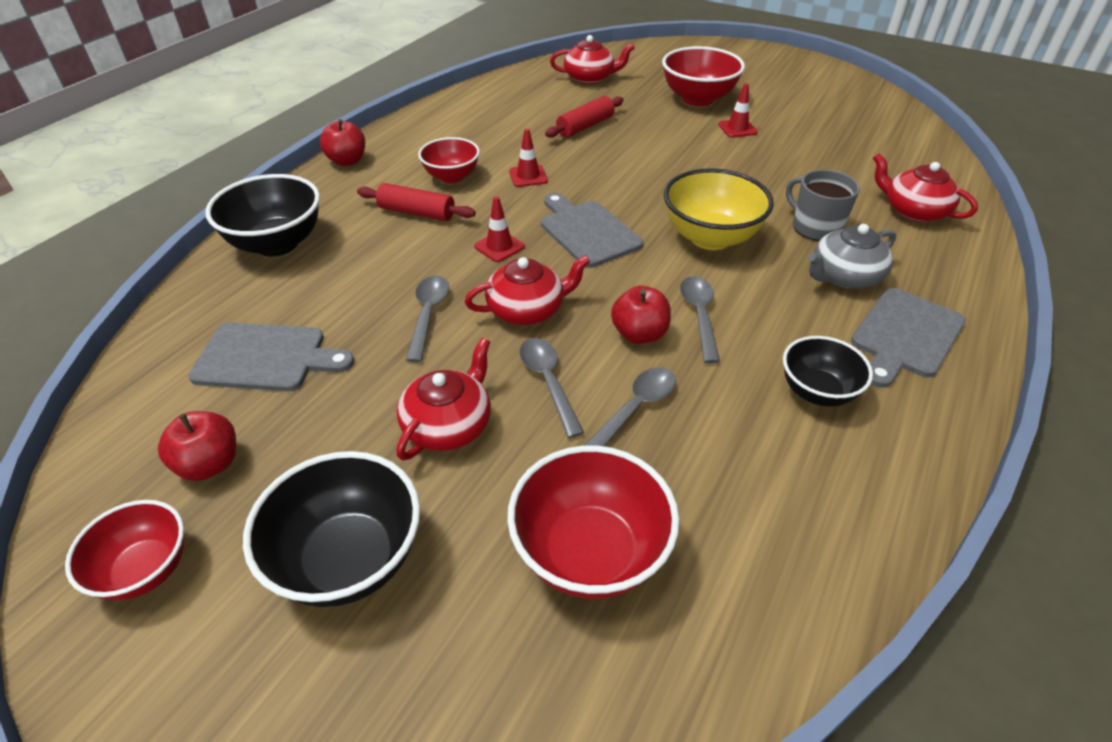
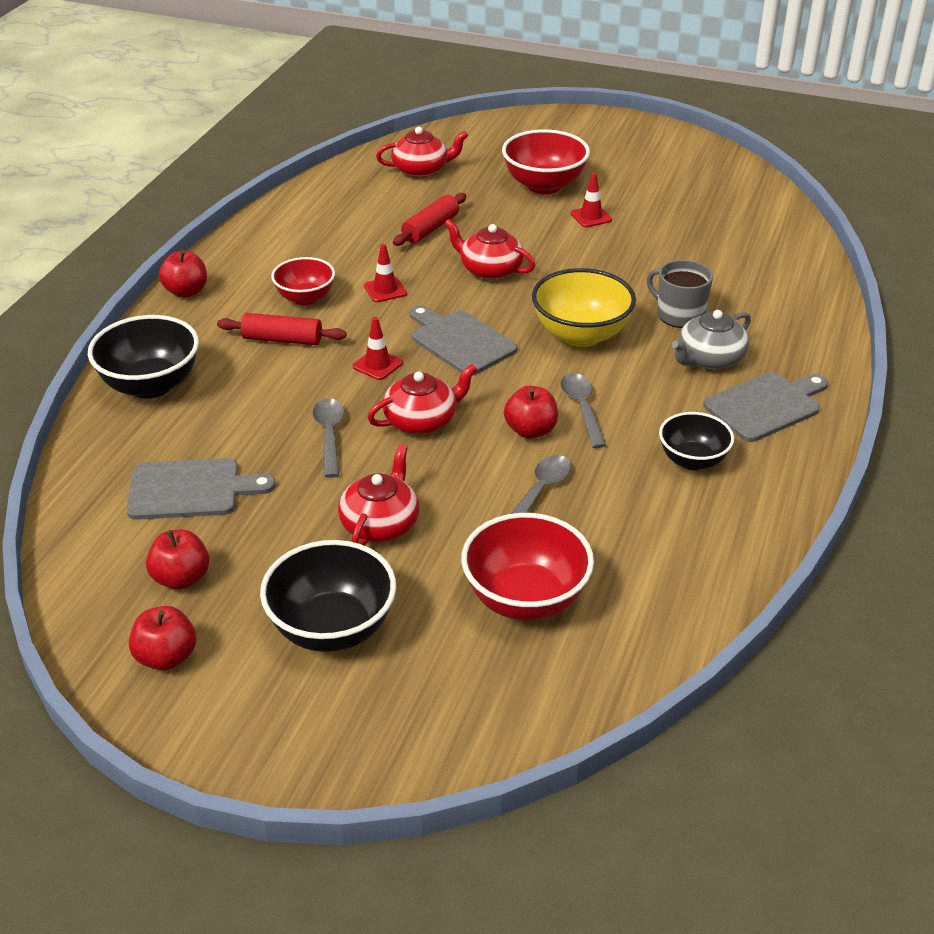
camera: 10 degrees left, 5 degrees down
(145, 570) = (166, 657): red bowl -> red apple
(548, 382) = (458, 480): grey spoon -> none
(905, 335) = (765, 405): grey cutting board -> grey cutting board turned 150 degrees counterclockwise
(913, 211) = (771, 289): red teapot -> red teapot (490, 269)

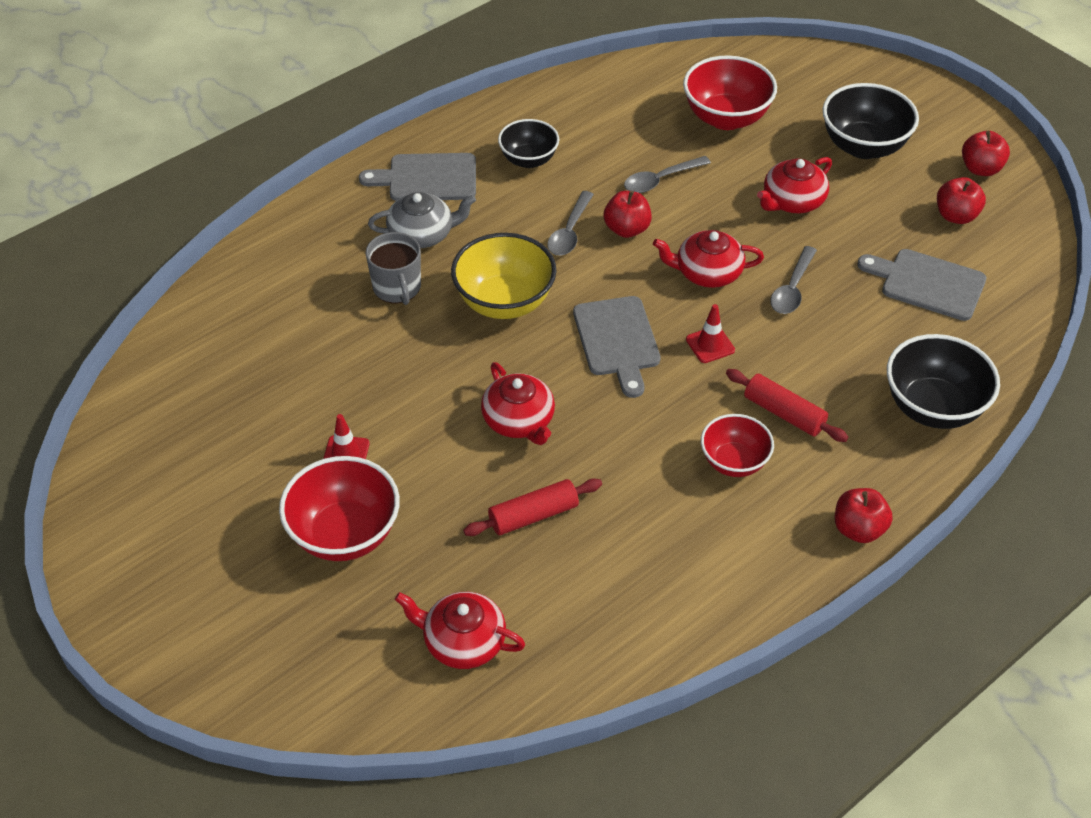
camera: 150 degrees left, 10 degrees up
(385, 290) = (645, 438): red traffic cone -> none

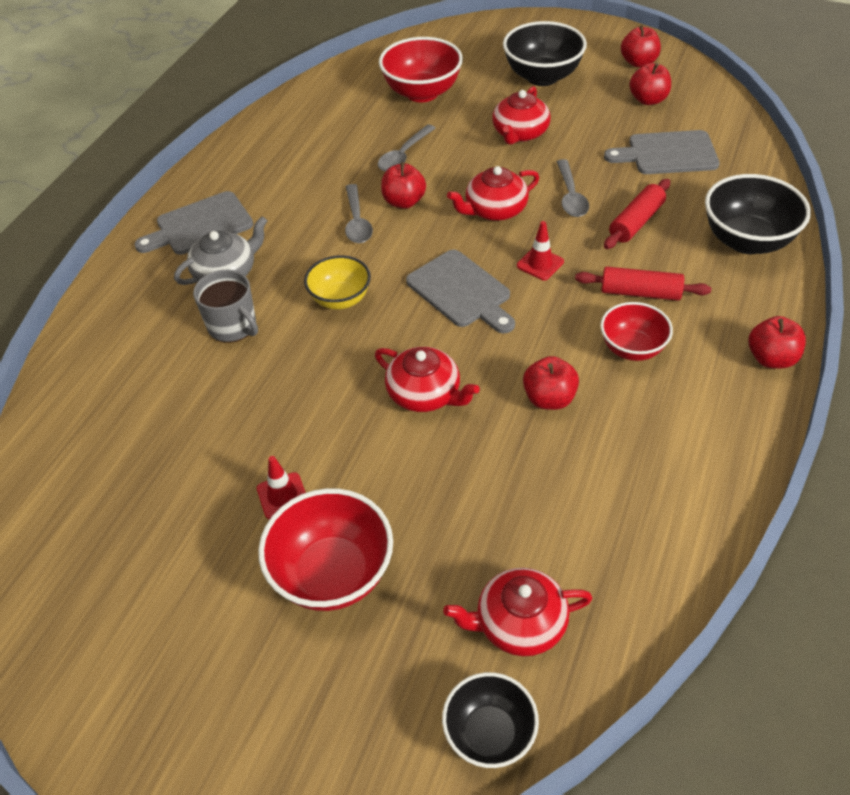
camera: 25 degrees left, 0 degrees up
(504, 302) = (340, 299): yellow bowl -> yellow bowl, size x0.64
(529, 160) = (281, 179): black bowl -> black bowl (489, 734)
(533, 515) = (498, 472): red rolling pin -> red rolling pin (636, 222)
(623, 473) = (549, 398): none -> red apple

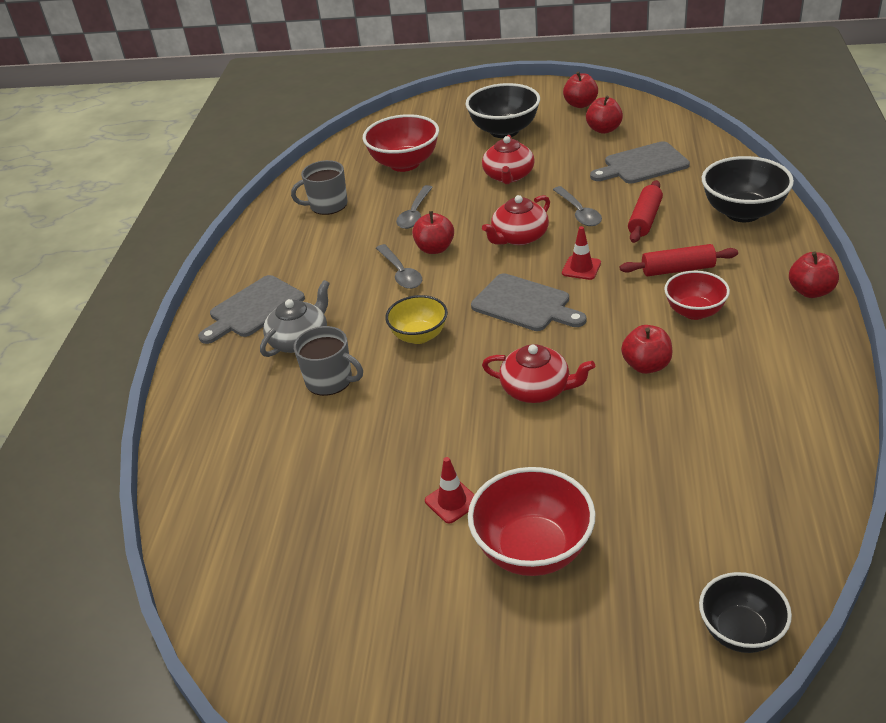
camera: 15 degrees left, 10 degrees down
(324, 124) = (327, 205): none -> grey mug
(519, 623) = (717, 540): red teapot -> none

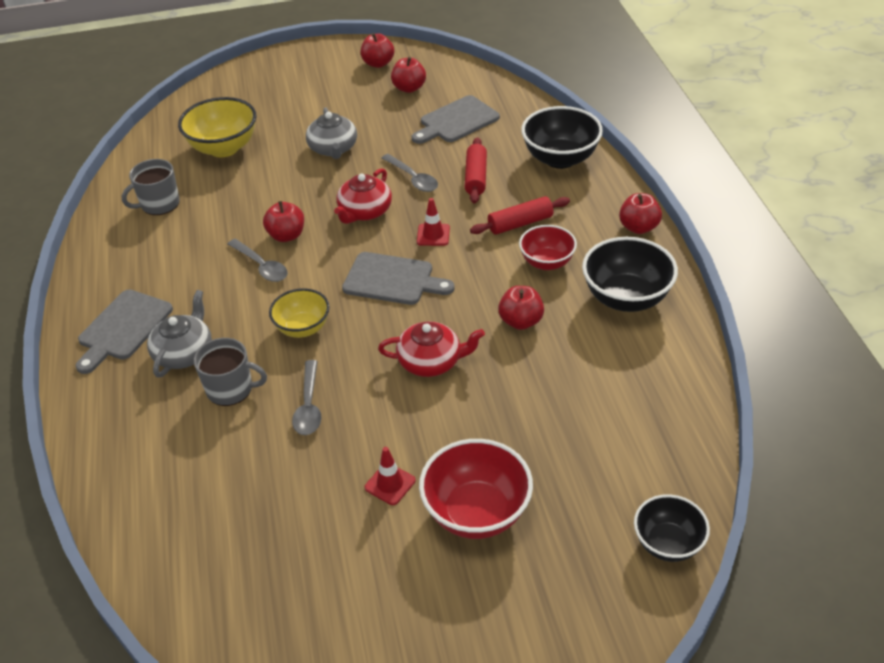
camera: 20 degrees left, 5 degrees up
(404, 164) = (224, 148): red bowl -> yellow bowl
(415, 213) = (253, 201): grey spoon -> grey spoon (309, 406)
(504, 131) = (313, 100): black bowl -> black bowl (626, 298)
(508, 176) = (333, 148): red teapot -> grey teapot

